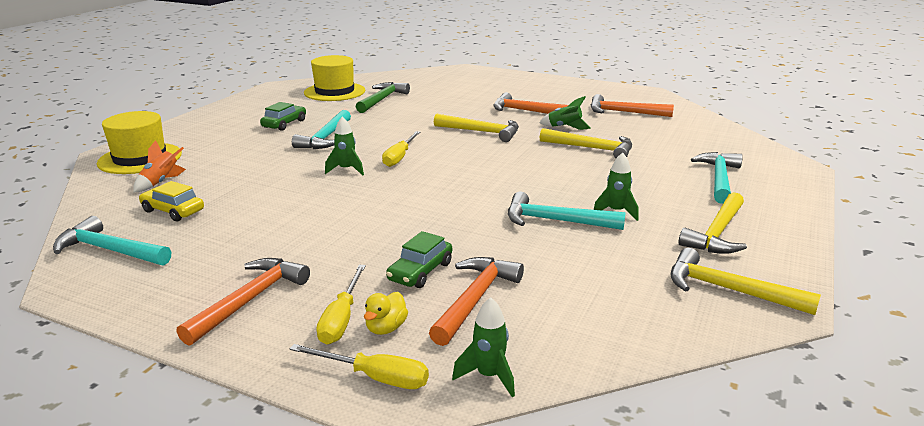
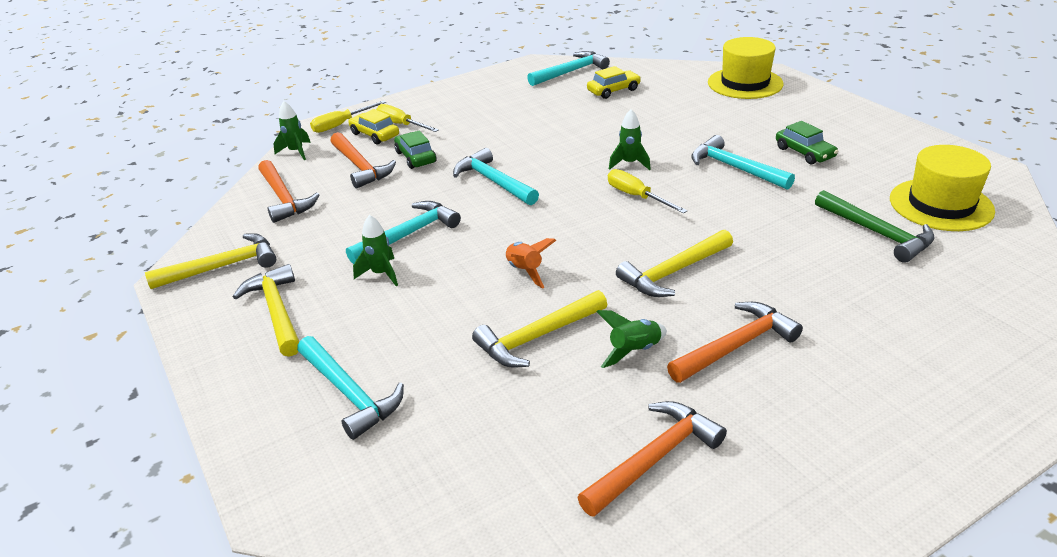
camera: 125 degrees right, 10 degrees up
(161, 182) = (677, 89): orange rocket -> orange rocket (525, 271)
(249, 300) = (456, 104): orange hammer -> orange hammer (284, 198)
(386, 328) = (374, 135): yellow duck -> yellow car
(430, 213) = (494, 182): none -> turquoise hammer

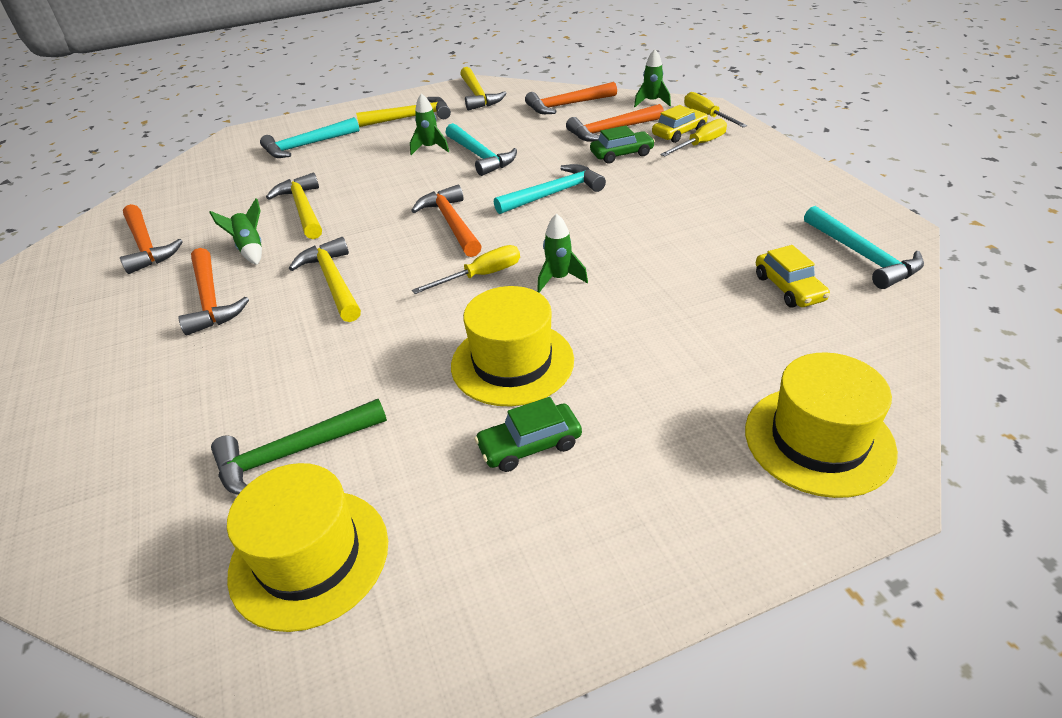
camera: 100 degrees right, 5 degrees up
(525, 271) = (390, 206): orange rocket -> none
(555, 226) = (451, 224): none -> orange hammer
(735, 168) = (512, 362): turquoise hammer -> yellow hat

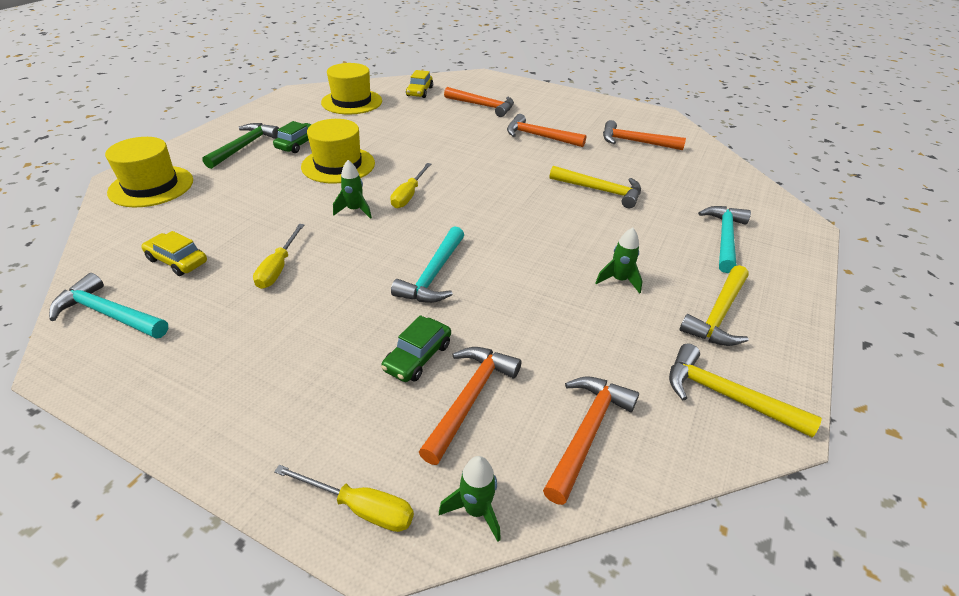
camera: 135 degrees right, 0 degrees up
(250, 249) = (575, 160): green rocket -> none
(294, 453) = (397, 115): green hammer -> green hammer (244, 147)
(333, 282) = (492, 163): yellow hammer -> none
(451, 224) = (479, 219): orange hammer -> orange hammer (482, 106)
(480, 156) = (558, 290): turquoise hammer -> none
(679, 133) = (377, 436): yellow car -> yellow car (419, 92)
(700, 144) = (333, 421): yellow screwdriver -> yellow screwdriver (278, 268)

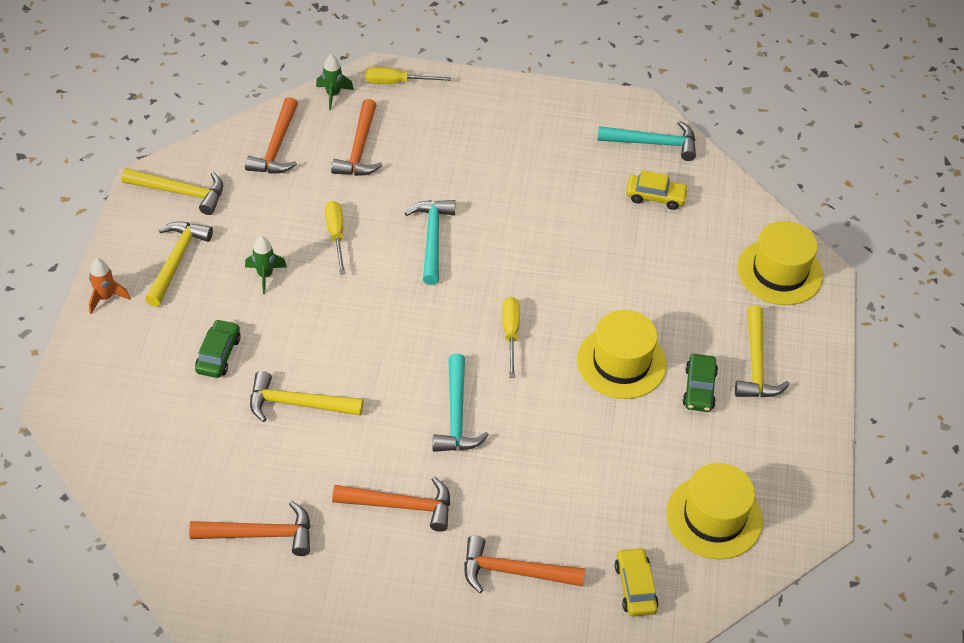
camera: 160 degrees right, 10 degrees up
(244, 147) = (756, 363): green hammer -> yellow hammer
(278, 268) = (567, 212): yellow screwdriver -> yellow screwdriver (336, 235)
(355, 210) = (551, 295): green rocket -> none
(418, 357) = (408, 167): green car -> green car (218, 354)
(724, 238) = (157, 360): turquoise hammer -> turquoise hammer (456, 415)
(791, 296) = (106, 298): none -> orange rocket

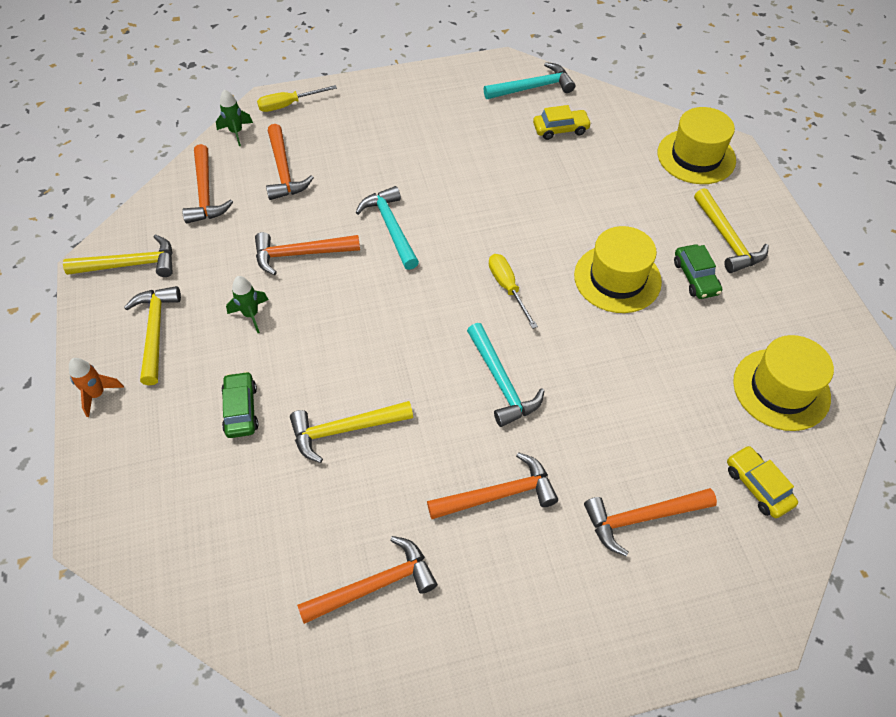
camera: 20 degrees left, 5 degrees up
(336, 235) = (301, 254): yellow screwdriver -> orange hammer

